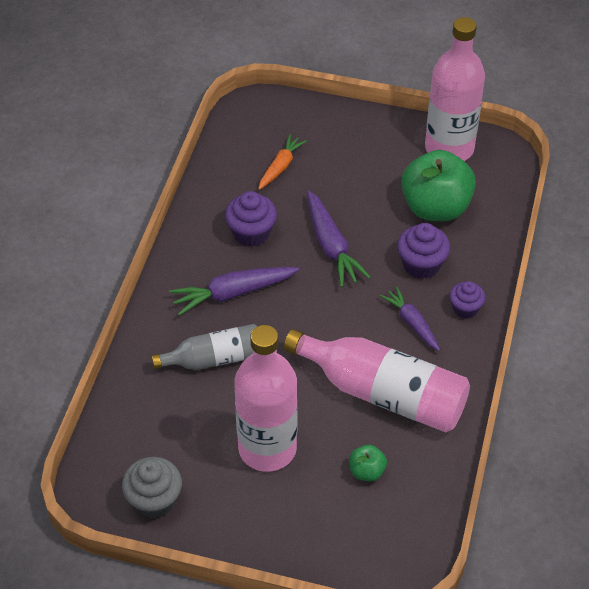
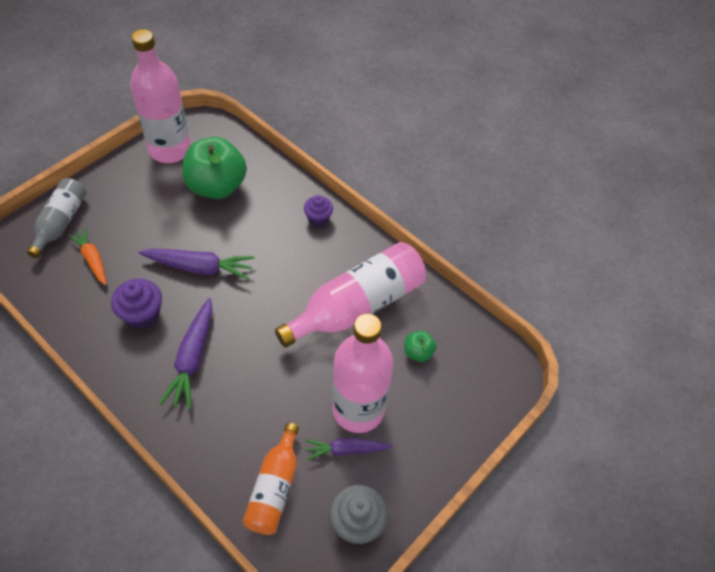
camera: 65 degrees left, 5 degrees up
(149, 420) = (274, 487): none -> orange bottle
(214, 359) = (247, 405): grey bottle -> grey bottle (61, 223)
(411, 323) = (308, 255): purple carrot -> purple carrot (346, 450)
(421, 265) = (261, 222): purple cupcake -> none

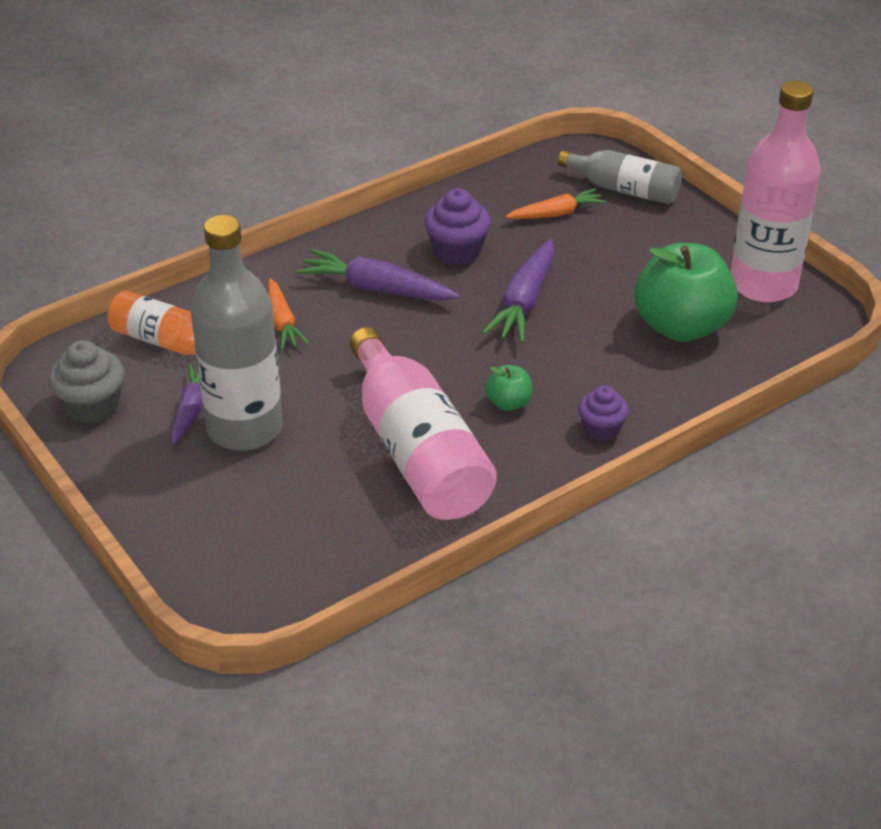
camera: 105 degrees right, 15 degrees down
(239, 413) = (282, 322): none -> orange carrot
(358, 409) = (244, 428): pink bottle -> grey bottle
(418, 352) = (314, 506): green apple -> green apple (508, 403)

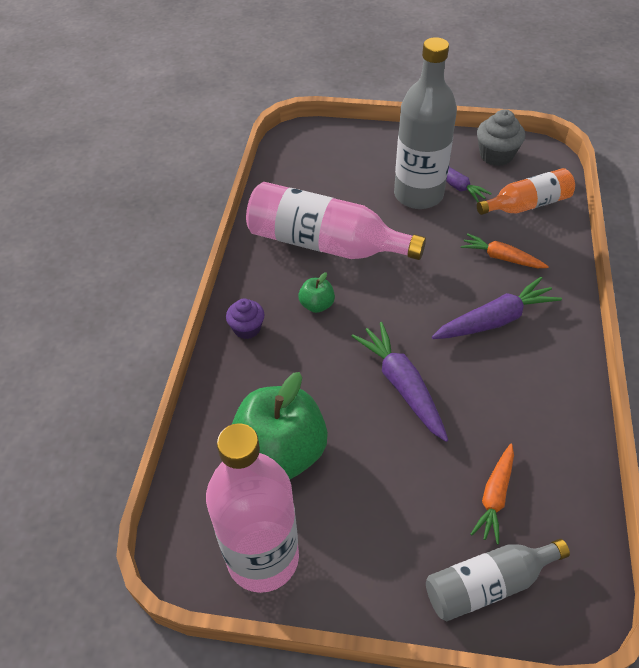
camera: 135 degrees right, 10 degrees up
(457, 251) = (500, 392): purple cupcake -> none

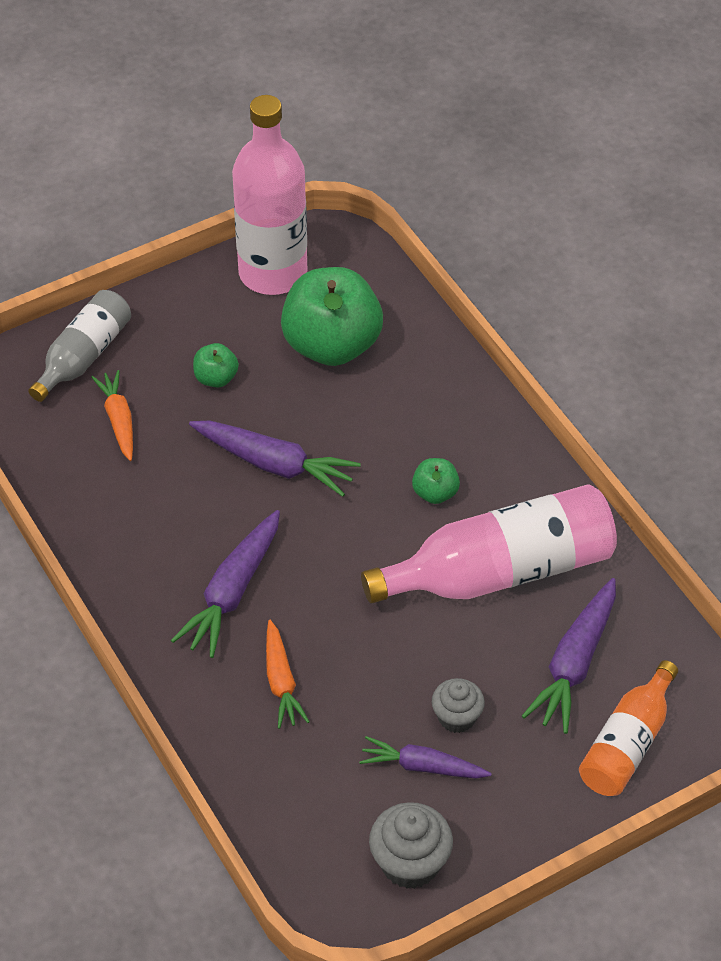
camera: 140 degrees right, 0 degrees up
(247, 328) = (479, 426): purple cupcake -> none
(335, 185) = (574, 664): none -> purple carrot
(391, 483) = (216, 378): none -> green apple
(418, 195) = (457, 717): grey bottle -> grey cupcake
(501, 258) = (281, 682): orange carrot -> orange carrot turned 90 degrees clockwise
(526, 205) = (305, 791): orange bottle -> orange bottle (627, 744)

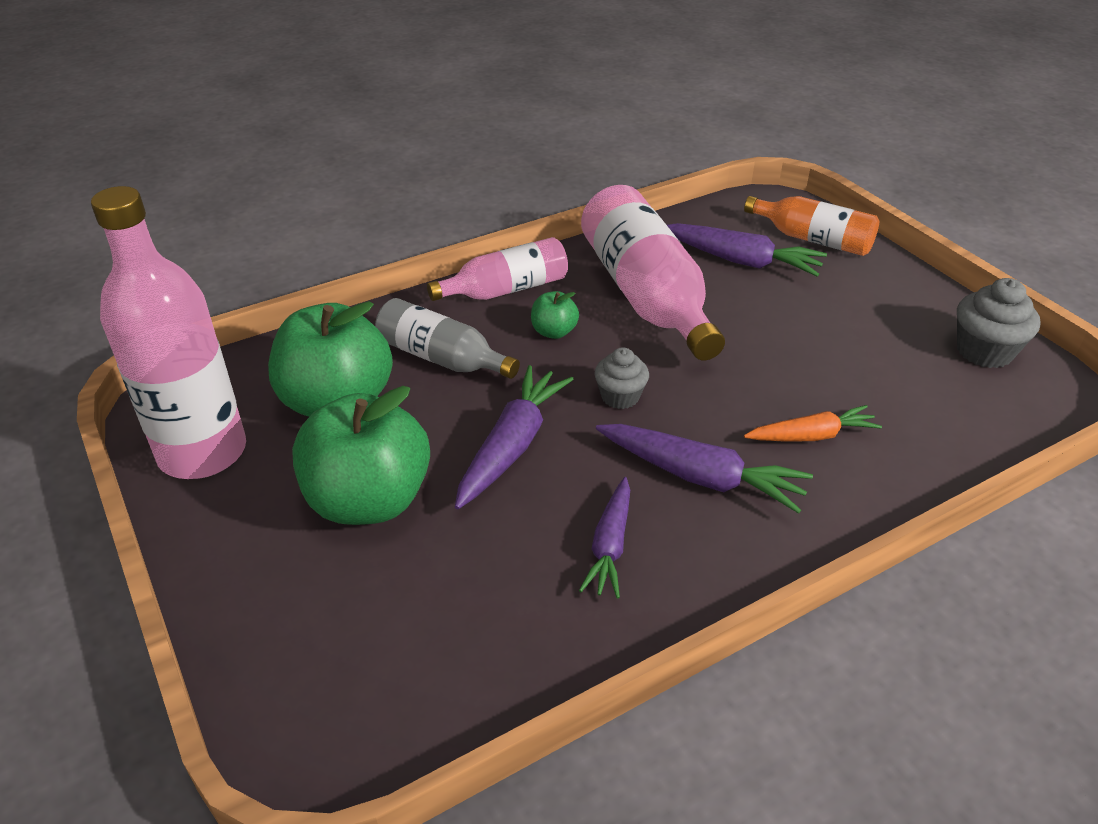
camera: 90 degrees left, 10 degrees down
(83, 356) = (297, 648): grey bottle -> grey bottle (442, 358)
(118, 420) = (427, 599): orange carrot -> none
(216, 378) = (369, 500): green apple -> green apple, size x2.24
(422, 766) = (878, 343): purple carrot -> purple carrot (610, 545)
(457, 717) = (817, 323): grey cupcake -> grey cupcake (620, 396)
(506, 454) = (506, 289): none -> pink bottle

